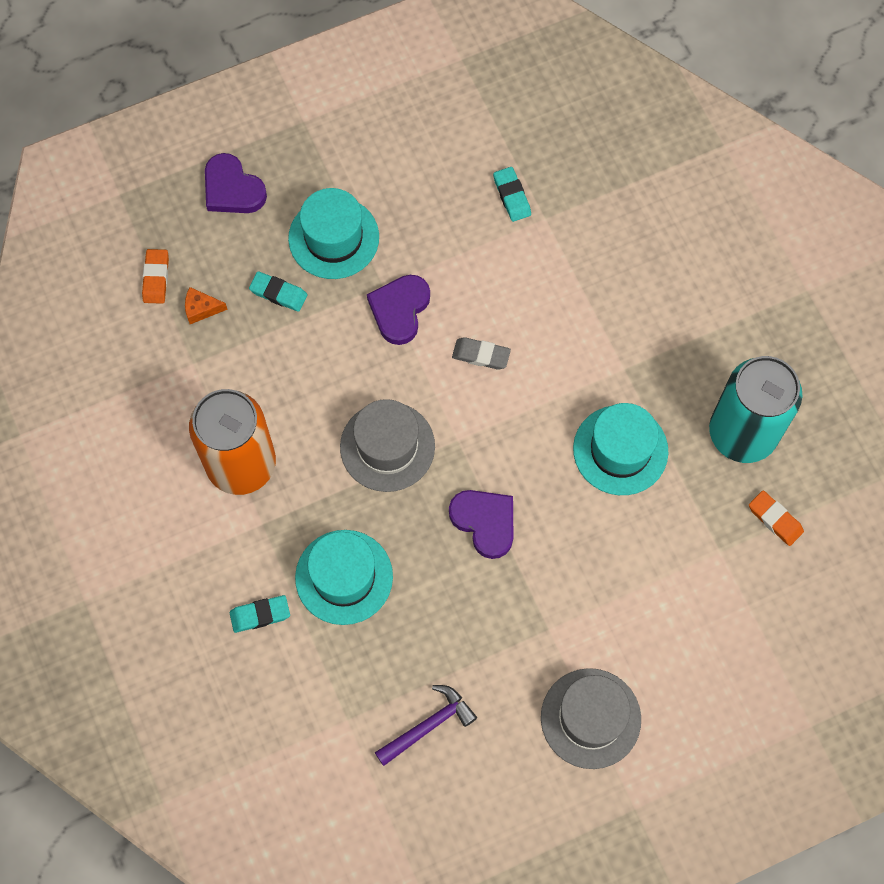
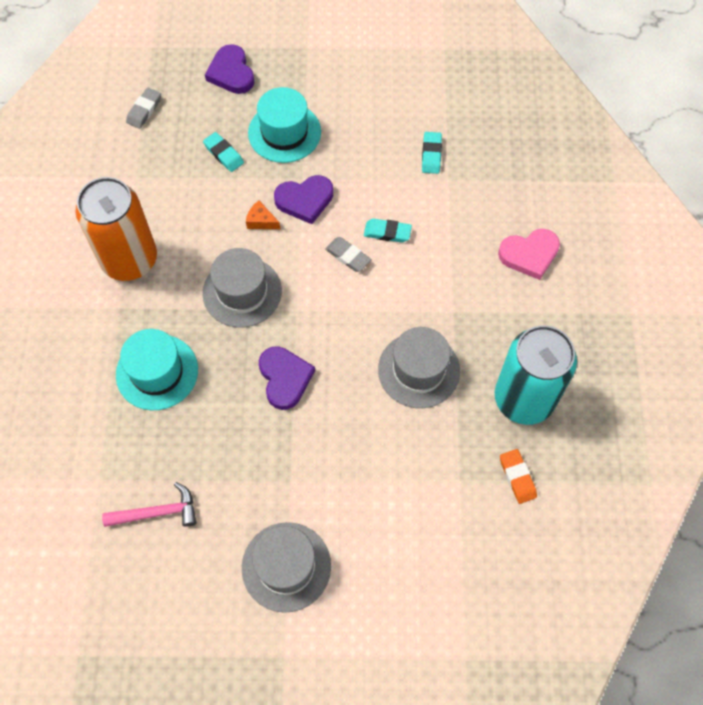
camera: 25 degrees right, 5 degrees down
(156, 278) = (144, 110): orange eraser -> grey eraser
(201, 309) = (163, 143): orange cheese -> orange cheese (261, 221)
(260, 615) = (80, 372): turquoise eraser -> turquoise eraser (387, 232)
(399, 310) = (305, 200): purple heart -> purple heart turned 150 degrees counterclockwise
(428, 725) = (157, 512): purple hammer -> pink hammer
(620, 450) = (419, 370): turquoise hat -> grey hat
(673, 269) = (529, 254): none -> pink heart

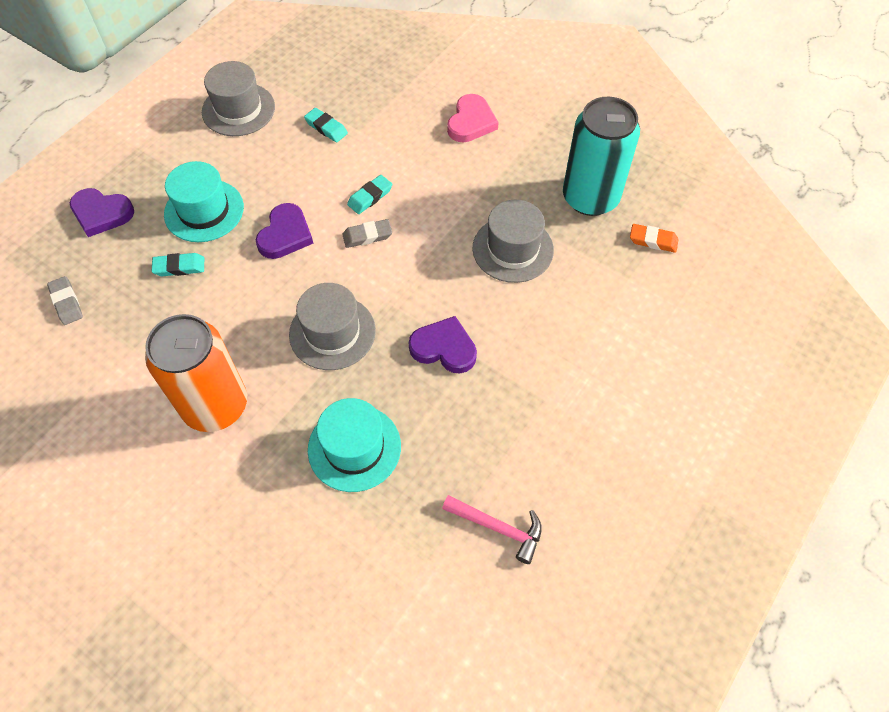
camera: 55 degrees left, 5 degrees down
(157, 512) = (498, 528): pink hammer -> pink hammer turned 90 degrees clockwise
(261, 221) = (275, 278): orange cheese -> none
(286, 566) = (622, 448): grey hat -> grey hat (238, 109)

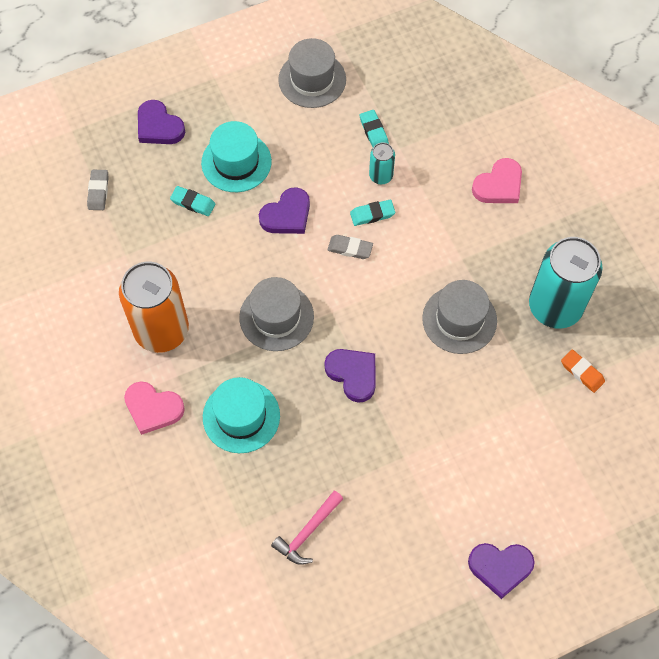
camera: 30 degrees right, 5 degrees up
(251, 490) = (153, 408): none -> pink heart
(357, 161) = (381, 176): none -> turquoise can
(498, 528) = (307, 532): pink hammer -> pink hammer turned 75 degrees clockwise
(707, 455) = (500, 567): none -> purple heart

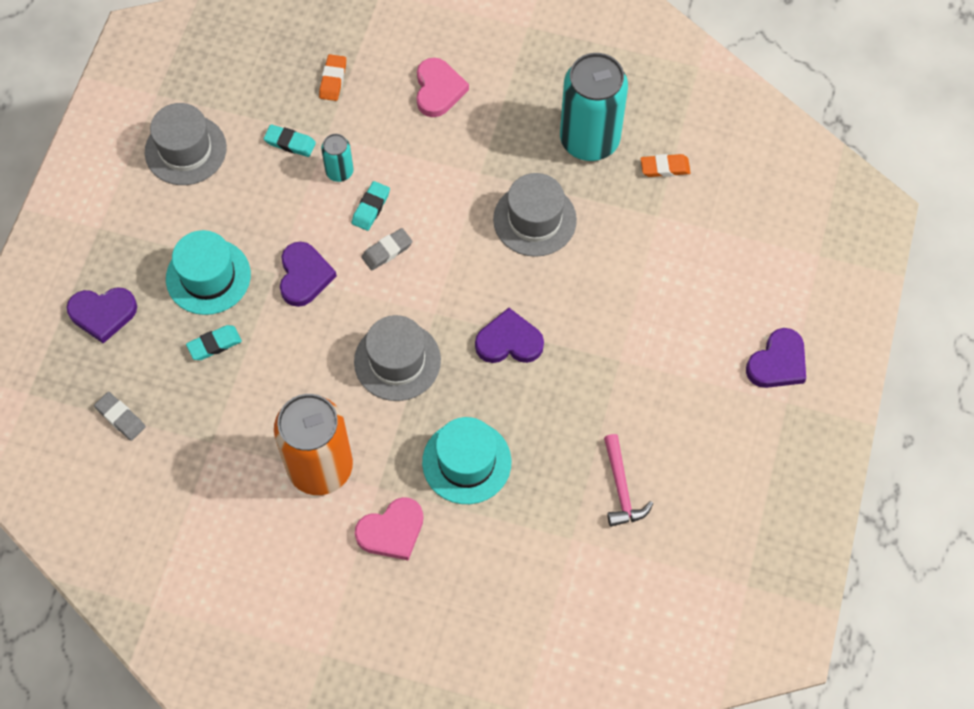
camera: 50 degrees left, 0 degrees up
(443, 119) = (333, 80): none -> orange eraser

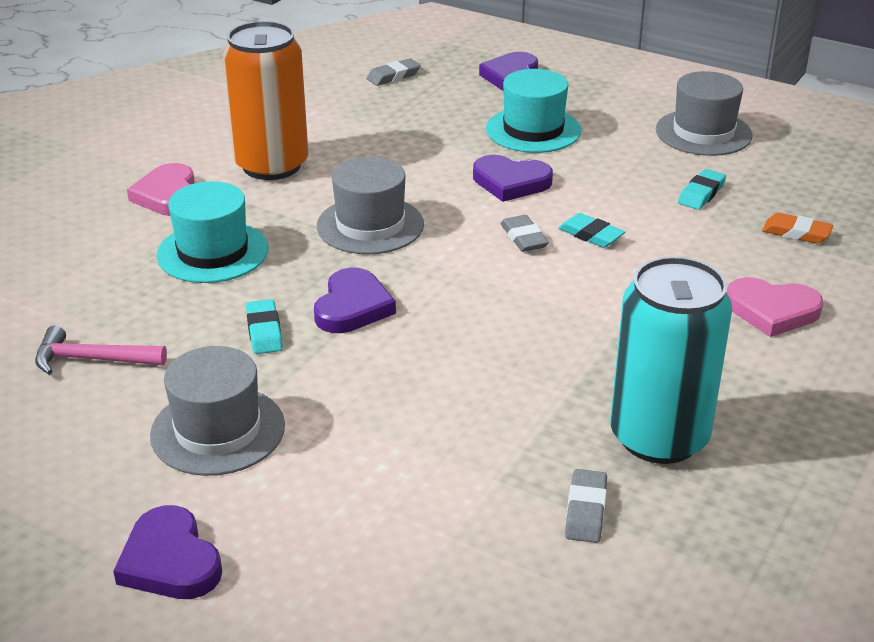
camera: 105 degrees right, 30 degrees down
(214, 344) = (449, 126): turquoise eraser -> turquoise eraser (264, 331)
(339, 171) = (651, 220): turquoise can -> none
(534, 219) = (530, 359): grey hat -> grey hat (218, 430)
(665, 168) = (585, 510): orange eraser -> grey eraser

